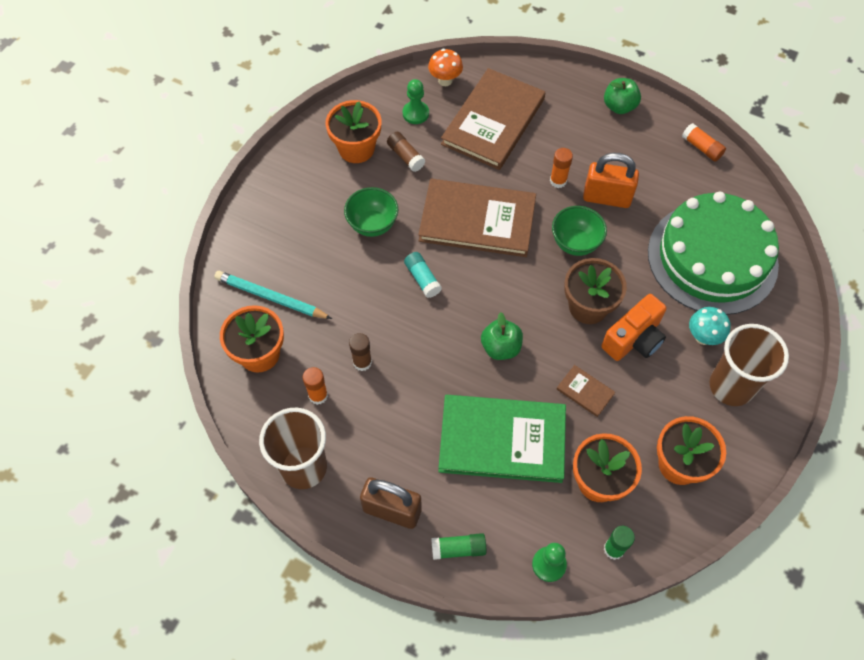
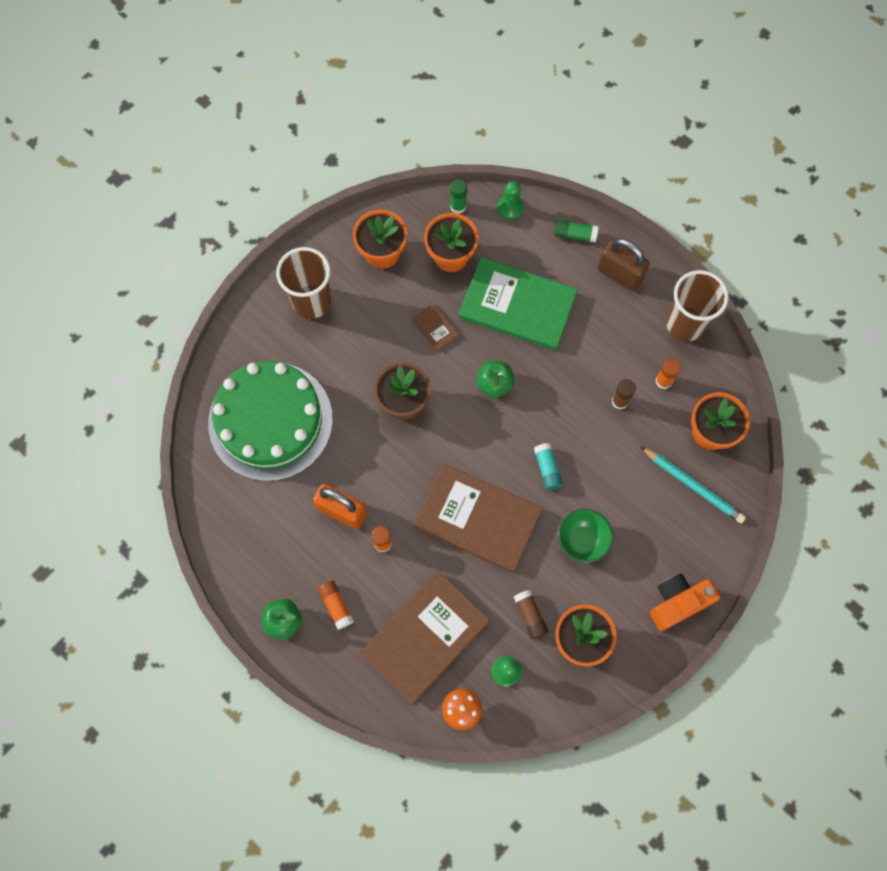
camera: 165 degrees left, 10 degrees up
(575, 243) = (391, 469): green bowl -> none
(634, 339) = (375, 362): orange camera -> orange camera (677, 603)
(701, 148) = (221, 545): orange glue stick -> orange glue stick (336, 605)
(703, 337) = (315, 349): turquoise mushroom -> none

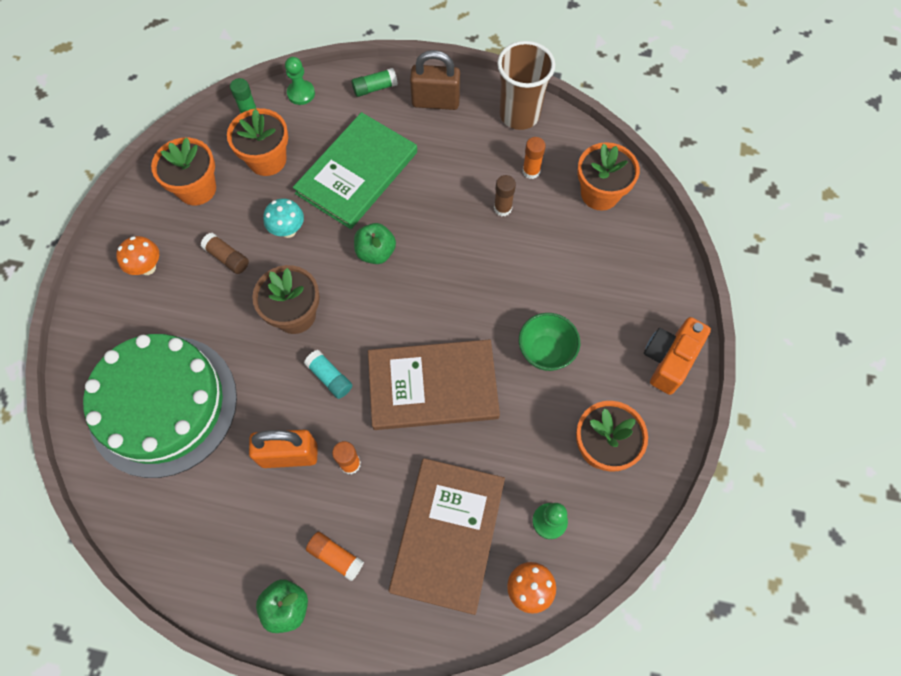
camera: 30 degrees left, 5 degrees down
(311, 302) = (147, 267): brown cup -> orange mushroom
(435, 328) = (288, 230): brown book -> turquoise mushroom
(517, 306) = (357, 173): green book -> green book turned 45 degrees counterclockwise
(530, 616) = (540, 451): brown glue stick -> brown glue stick (227, 258)
(547, 469) = (472, 303): turquoise glue stick -> turquoise glue stick (329, 377)
(693, 486) = (615, 248): turquoise pencil -> none

